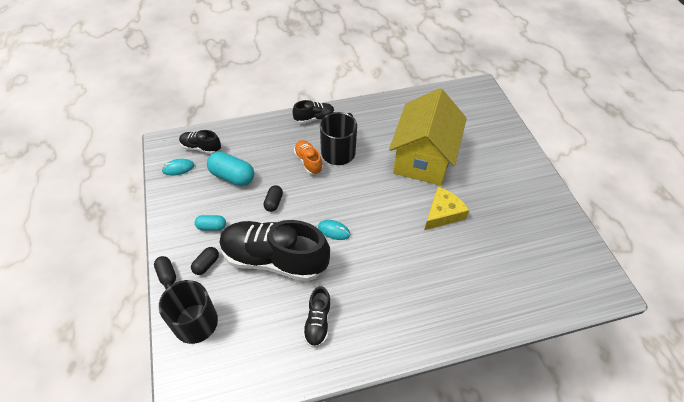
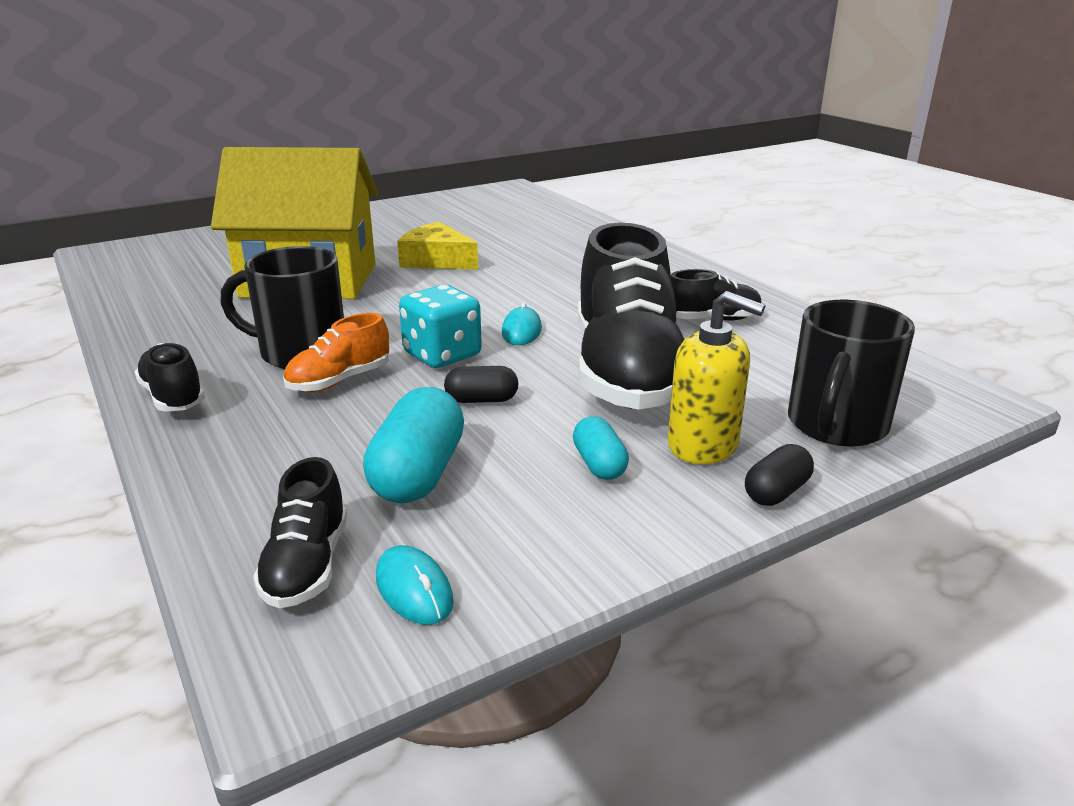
camera: 105 degrees left, 25 degrees down
(206, 264) = (703, 445): black capsule -> yellow soap dispenser
(319, 196) = (442, 355): none -> turquoise dice

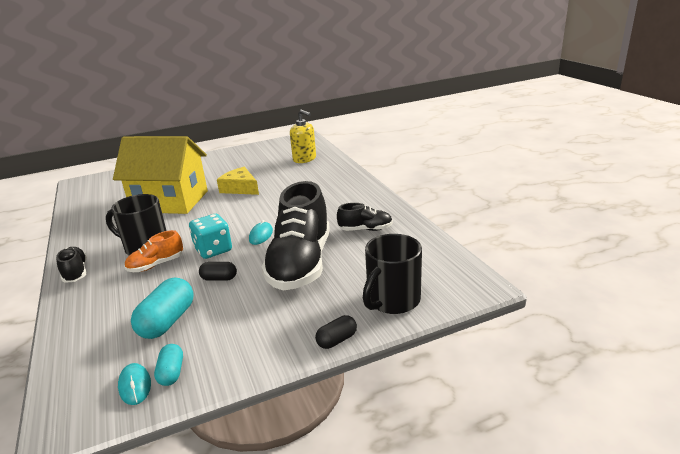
camera: 10 degrees right, 0 degrees up
(307, 565) = (94, 370): black shoe -> none
(599, 464) = (257, 320): turquoise capsule -> turquoise capsule (171, 373)
(703, 445) = (315, 310): yellow soap dispenser -> yellow soap dispenser (304, 159)

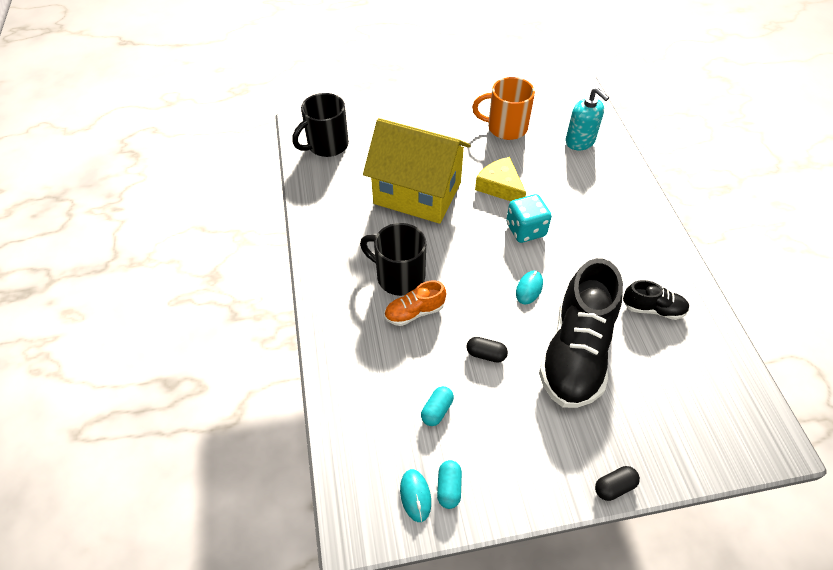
camera: 10 degrees right, 25 degrees up
(75, 272) = (328, 302): black shoe -> none
(167, 321) = (437, 410): turquoise capsule -> turquoise capsule, size x0.57
(213, 250) = (476, 302): turquoise dice -> turquoise dice (525, 230)
(247, 161) = (505, 128): none -> orange mug
(304, 159) = (580, 141): yellow soap dispenser -> turquoise soap dispenser
(392, 300) = (676, 442): black mug -> black mug (326, 145)

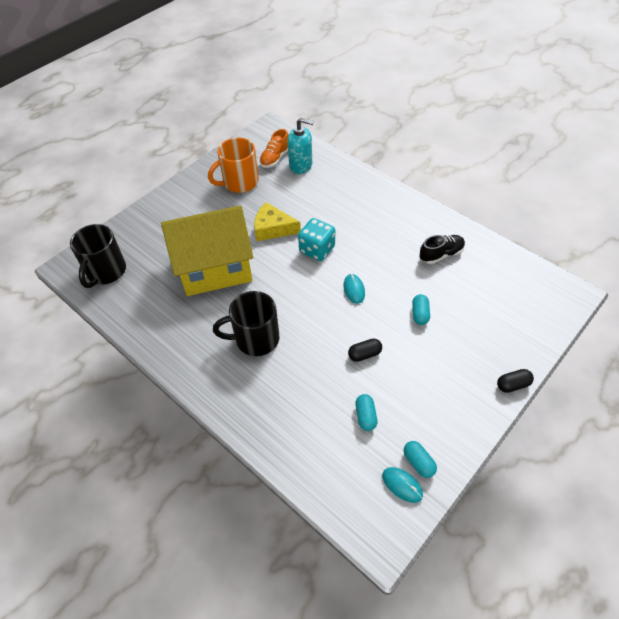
camera: 35 degrees left, 0 degrees up
(414, 312) = (290, 358): orange shoe -> orange shoe (275, 158)
(576, 353) = (420, 314): black shoe -> turquoise capsule
(614, 487) = (512, 385): black capsule -> black capsule turned 45 degrees clockwise

